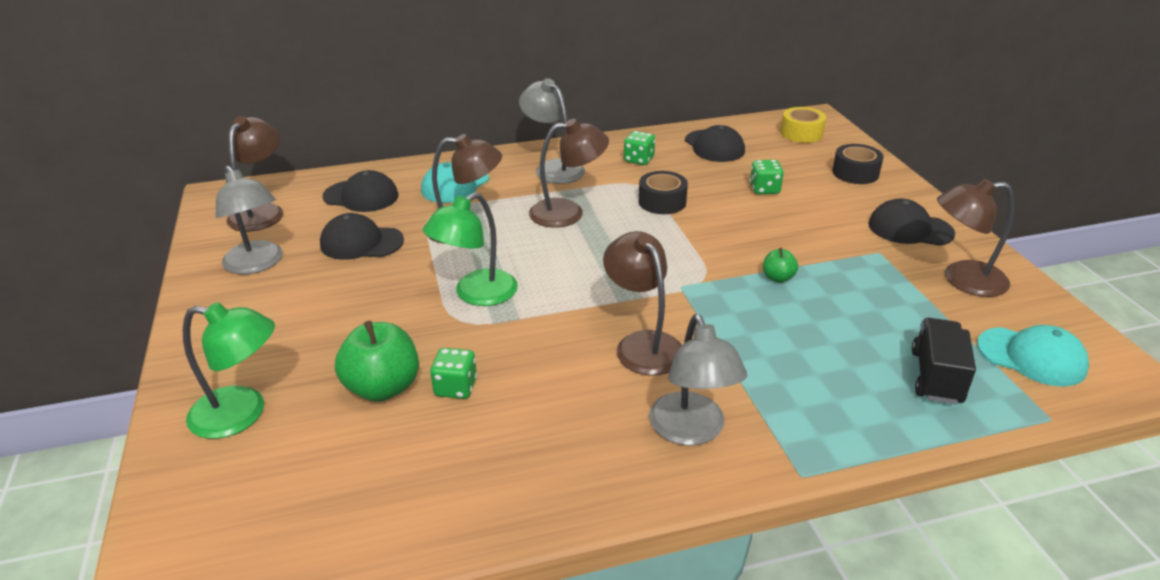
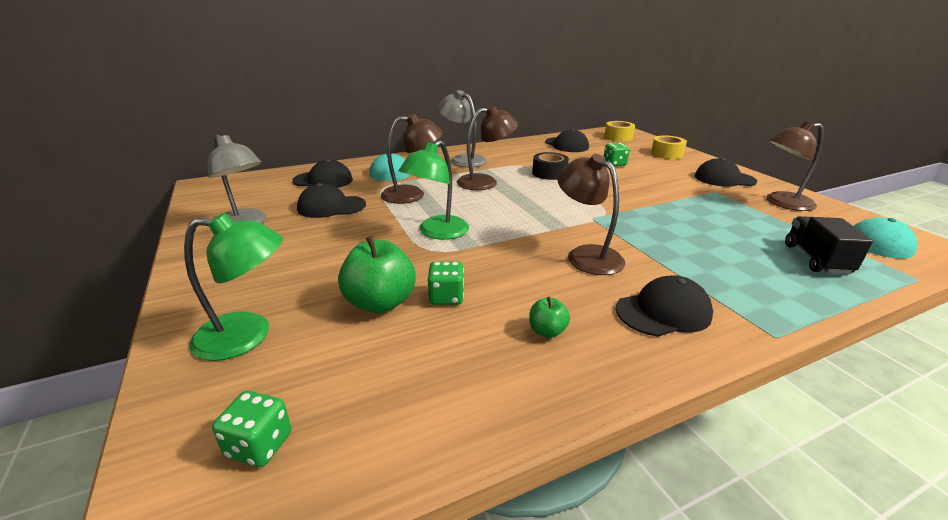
camera: 10 degrees left, 5 degrees down
(261, 211) = (243, 192): brown lamp -> none
(639, 160) = (520, 153): green dice -> green dice (259, 445)
(691, 431) = (663, 312): grey lamp -> black cap
(778, 278) = (658, 209): green apple -> green apple (547, 331)
(855, 173) = (666, 154): black tape -> yellow tape

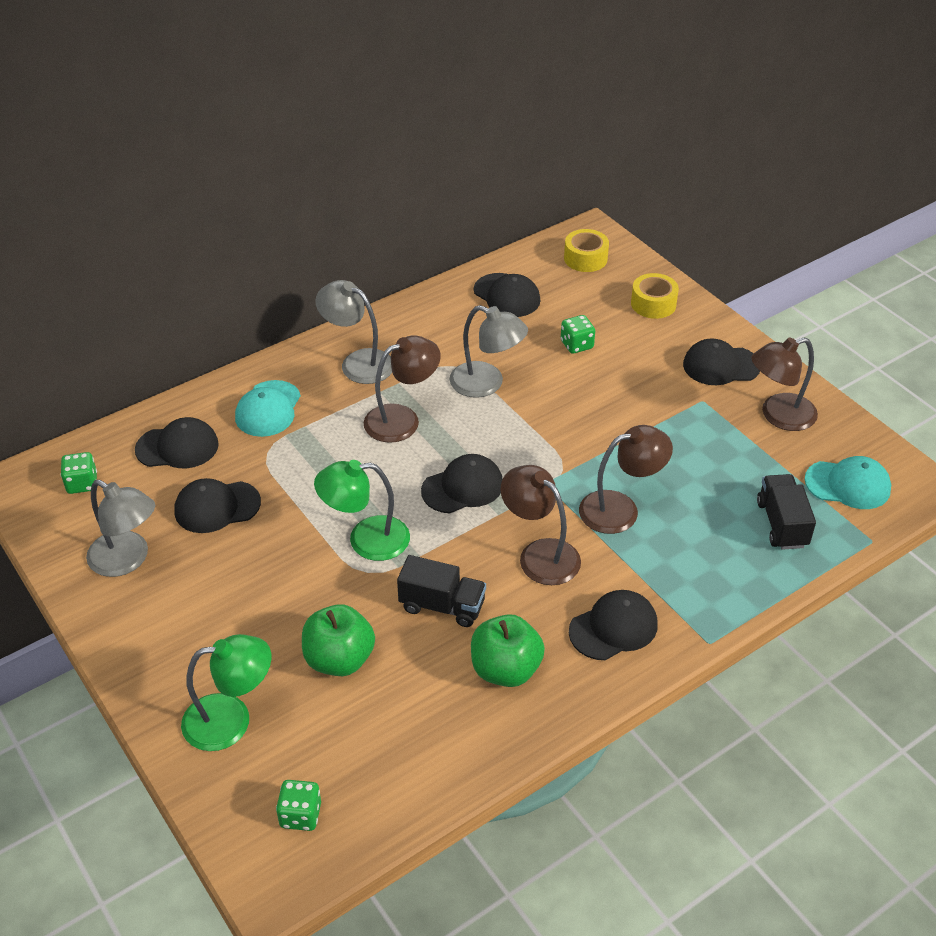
camera: 10 degrees left, 15 degrees up
(412, 194) = (312, 464): brown lamp -> brown lamp (620, 509)
(437, 232) = (366, 539): green lamp -> green lamp turned 60 degrees clockwise
(446, 297) = (402, 641): green dice -> green dice (82, 483)
(491, 277) = (442, 606): none -> black truck
(523, 214) = (463, 487): none -> black cap
(547, 331) = (505, 669): green apple -> green apple, size x1.97
(549, 173) = (487, 384): black tape -> grey lamp

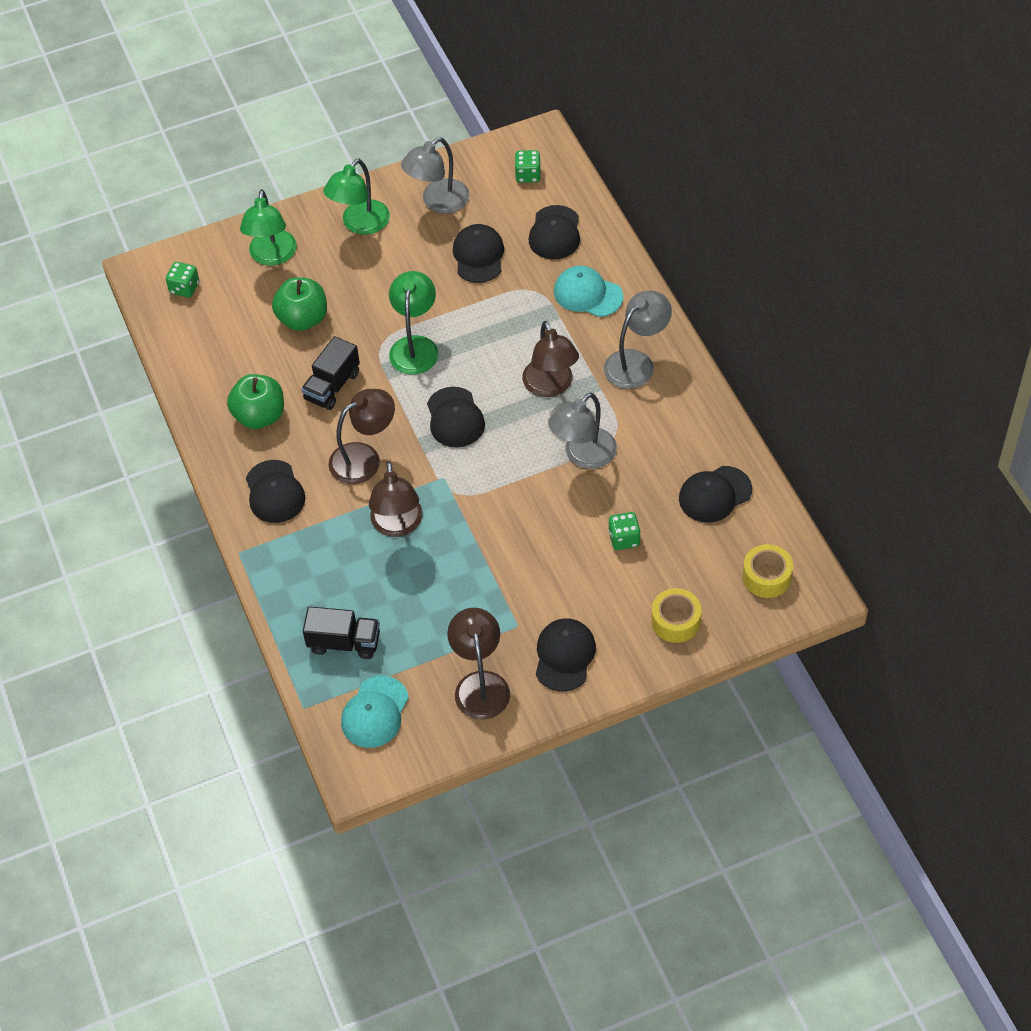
camera: 105 degrees right, 10 degrees up
(168, 632) = (360, 224): none -> green lamp

